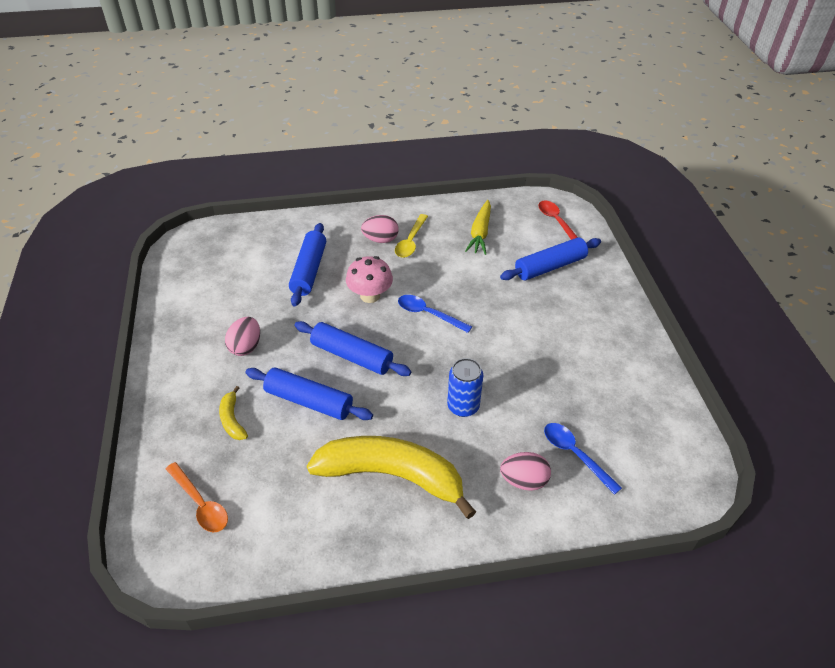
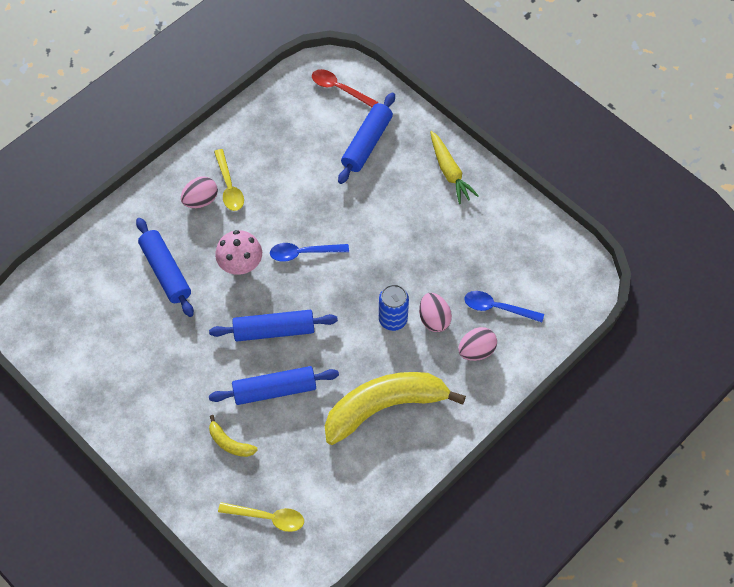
camera: 35 degrees left, 15 degrees up
(200, 504) = (267, 518): orange spoon -> yellow spoon
(246, 347) = (180, 377): pink egg -> pink egg (434, 319)
(480, 233) = (282, 141): yellow carrot -> yellow carrot (449, 172)

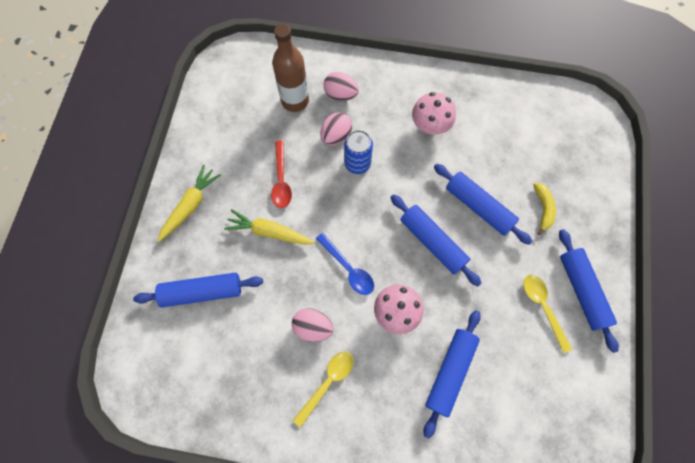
camera: 125 degrees left, 10 degrees up
(139, 417) = (582, 291): none -> blue rolling pin
(201, 200) = (360, 398): pink egg -> pink egg (313, 327)
(267, 518) = (569, 146): yellow spoon -> yellow spoon (543, 307)
(339, 89) = (153, 359): red spoon -> red spoon (281, 180)
(381, 215) = (269, 232): none -> yellow carrot
(384, 407) = (430, 125): yellow banana -> pink mushroom
(497, 308) = (295, 101): blue spoon -> brown bottle

